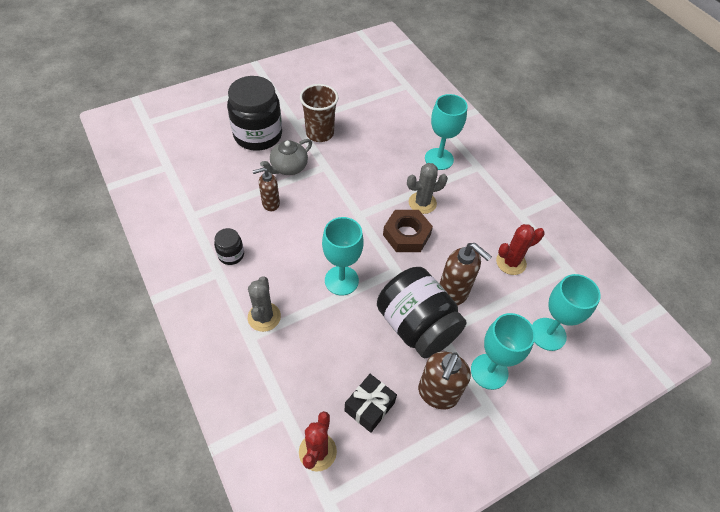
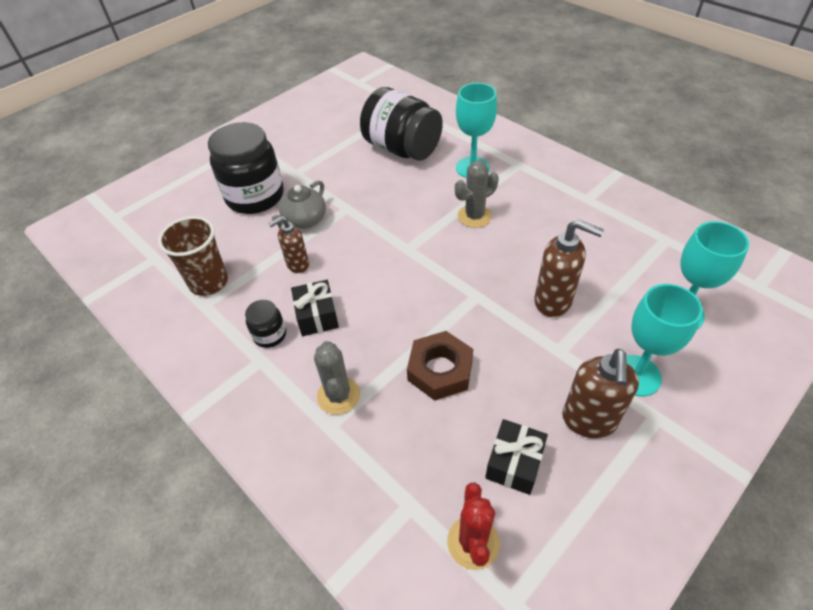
camera: 10 degrees left, 5 degrees down
(270, 250) = (317, 316): none -> black gift
(320, 133) = (327, 176): brown cup -> brown cup (209, 282)
(341, 280) = (417, 325): turquoise goblet -> none
(406, 235) = (471, 254): brown nut -> brown nut (440, 370)
(416, 326) = (528, 350): black jar -> black jar (402, 149)
(511, 262) = (601, 250): red cactus -> none

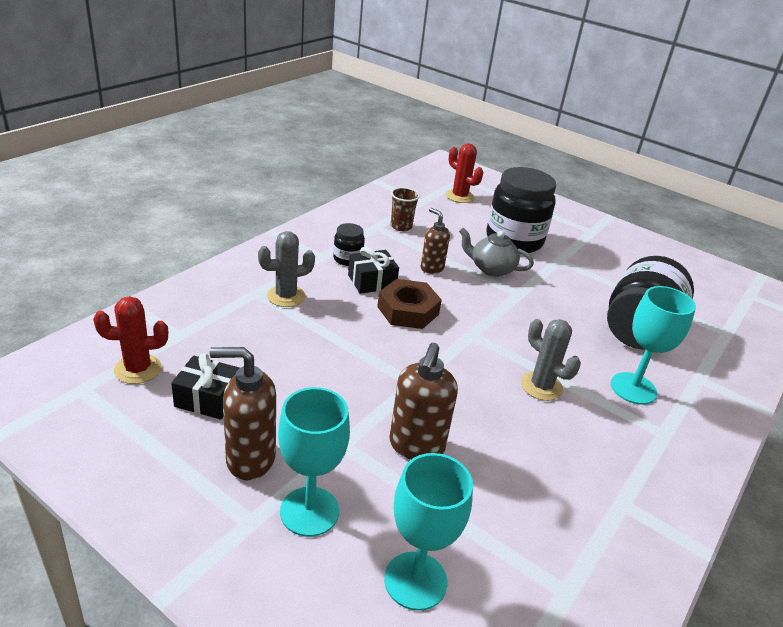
camera: 75 degrees right, 15 degrees down
(154, 225) = (459, 196): none -> red cactus
(209, 282) = (401, 226): brown cup -> brown cup, size x0.64
(440, 370) = (314, 354): brown nut -> brown nut (408, 310)

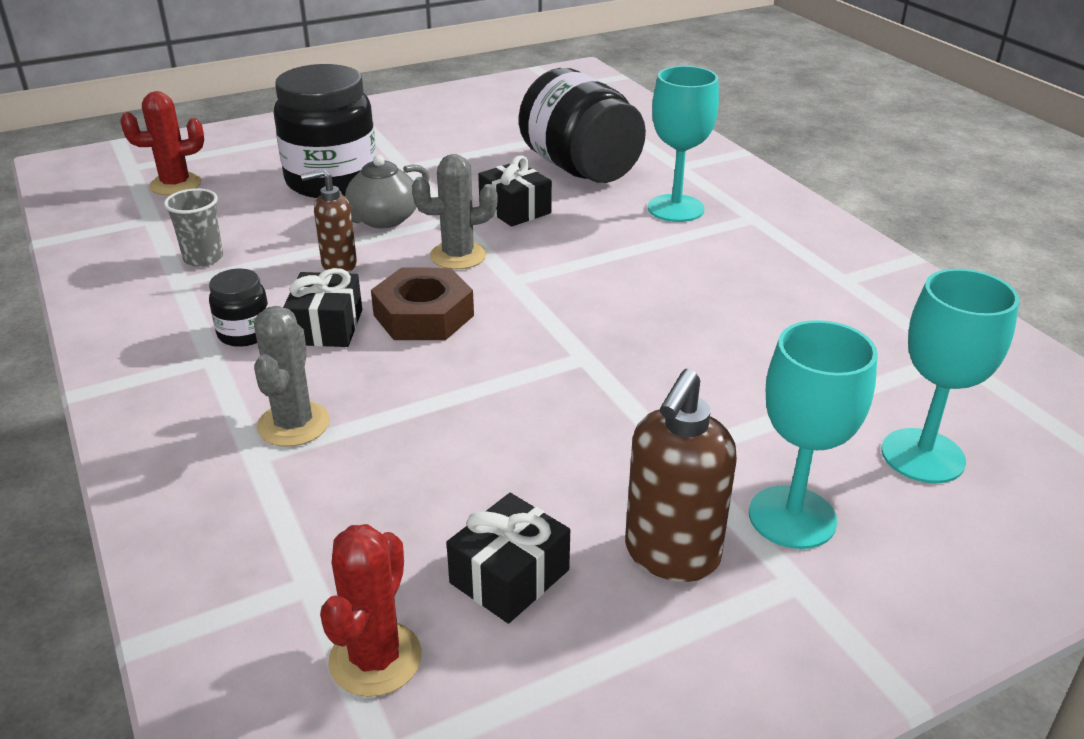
camera: 60 degrees left, 0 degrees up
(401, 226) = (203, 258): brown cup -> grey cup
(416, 446) = (706, 391): brown soap dispenser -> none
(541, 386) = (642, 264): grey cactus -> grey cactus (458, 256)
(554, 315) = (515, 209): none -> black gift

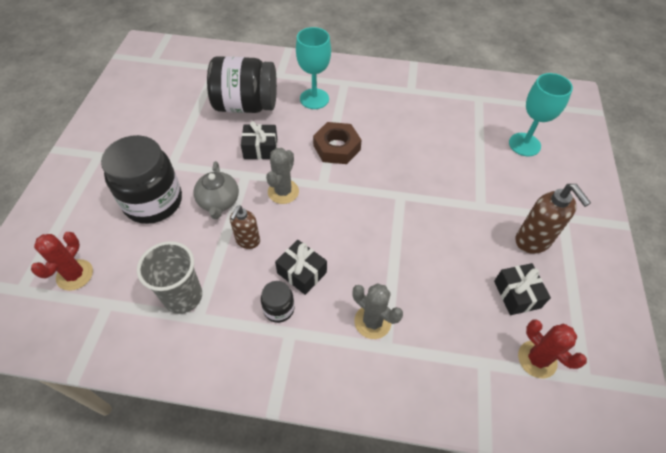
camera: 55 degrees left, 20 degrees up
(203, 258) = (183, 296): grey cup -> grey cup, size x1.57
(424, 315) = (323, 231): brown nut -> brown nut (336, 147)
(792, 517) = (533, 197): turquoise goblet -> none

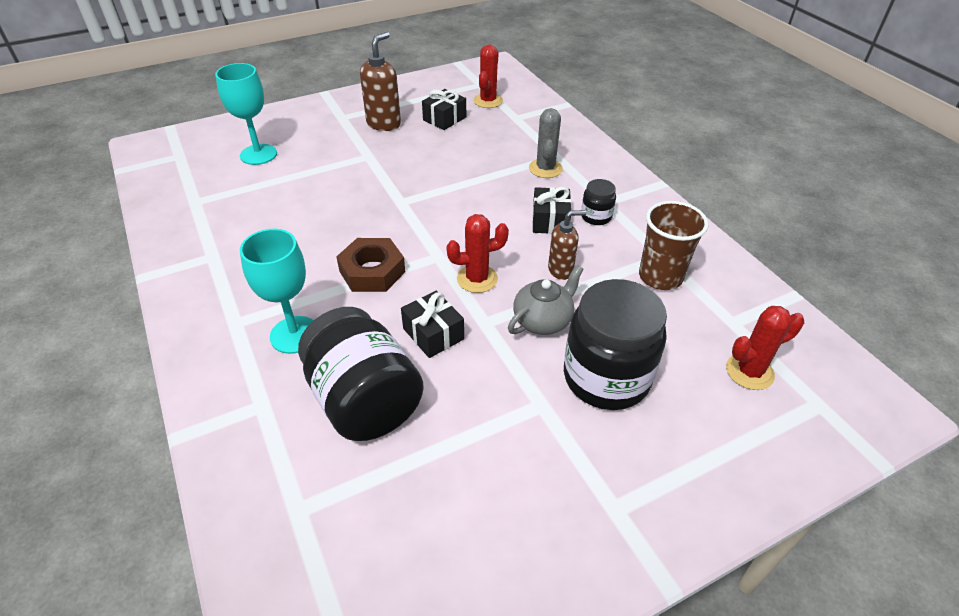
camera: 125 degrees left, 10 degrees down
(183, 296) = (660, 277): grey cup -> brown cup
(283, 192) = (477, 279): grey cactus -> red cactus

